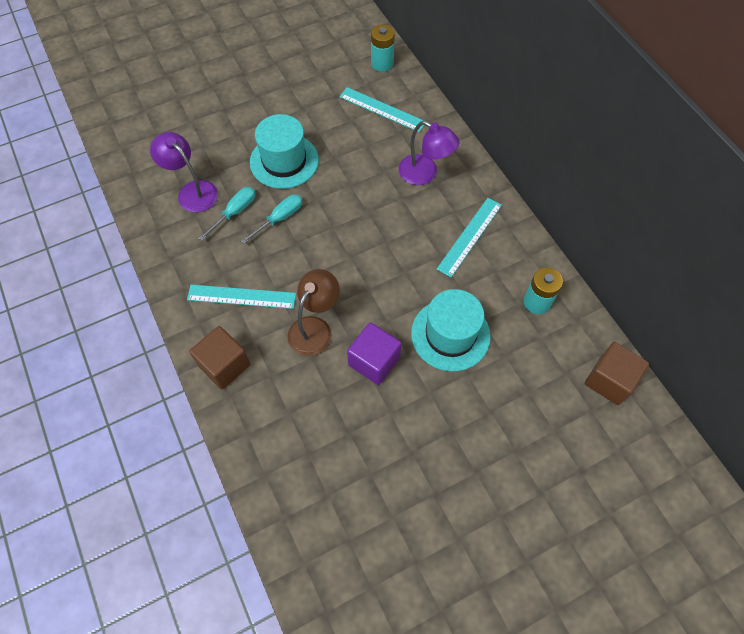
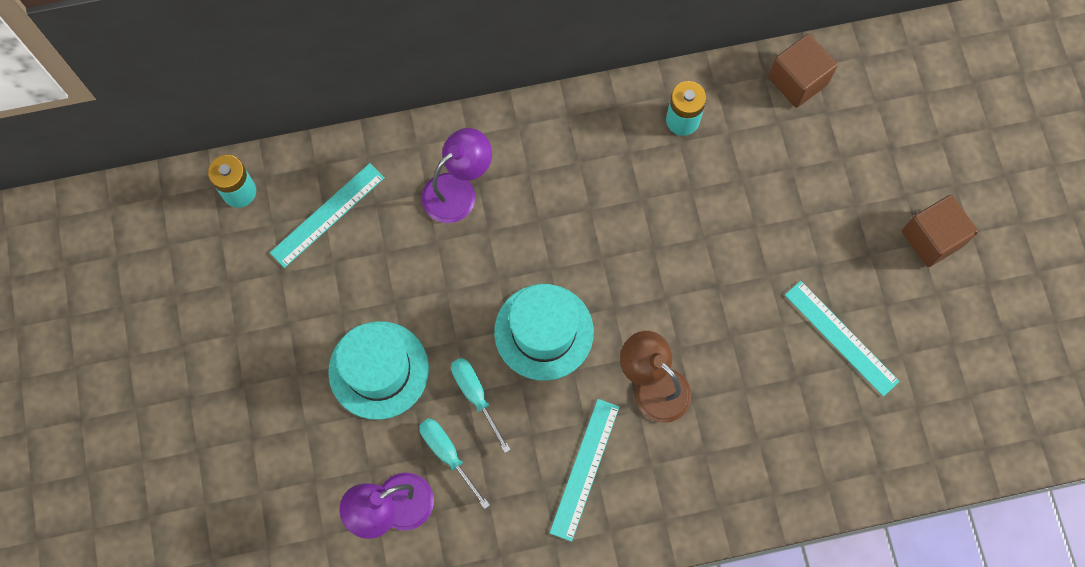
camera: 75 degrees left, 10 degrees up
(224, 365) = (677, 507): brown cube -> brown cube (932, 238)
(374, 361) = (714, 327): purple cube -> none
(450, 334) = (701, 230): turquoise hat -> turquoise hat (544, 332)
(470, 236) = (571, 165): turquoise ruler -> turquoise ruler (841, 337)

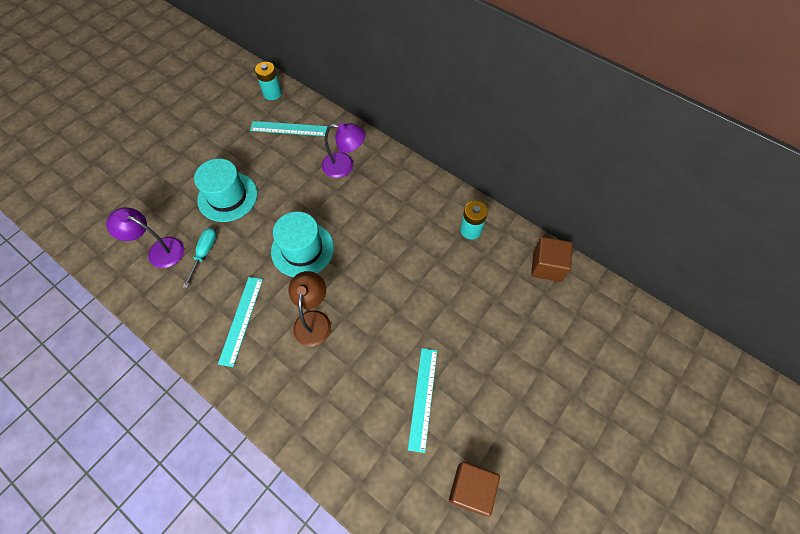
camera: 50 degrees right, 10 degrees down
(475, 396) = (245, 244): turquoise screwdriver -> none
(585, 469) = (241, 320): turquoise ruler -> turquoise ruler turned 60 degrees counterclockwise
(932, 238) = (529, 405): brown cube -> brown cube (471, 489)

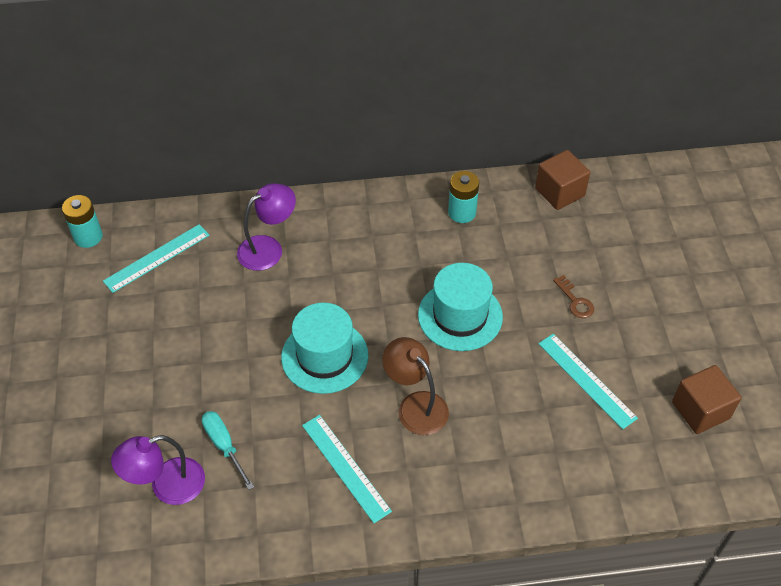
camera: 45 degrees left, 10 degrees down
(227, 197) = (176, 374): turquoise hat -> turquoise hat (460, 316)
(475, 343) = (575, 301): none -> brown key

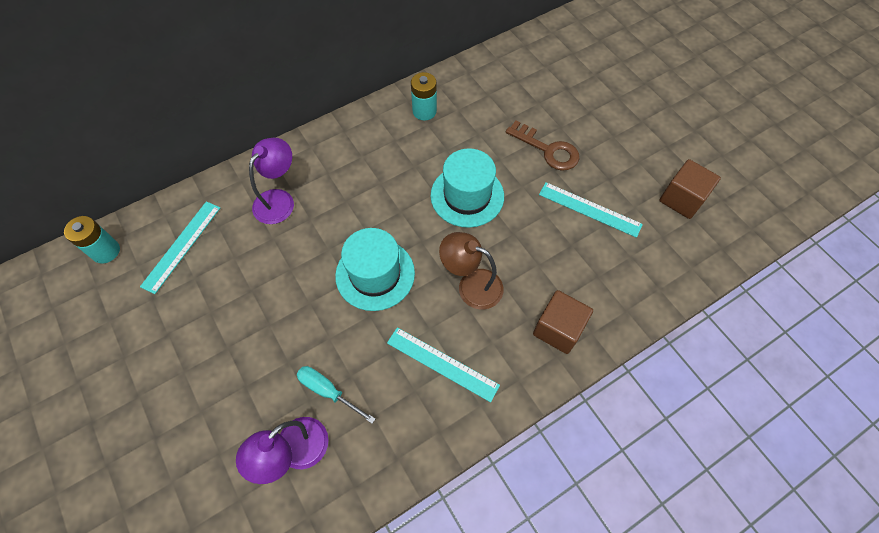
camera: 25 degrees left, 10 degrees up
(559, 192) = (490, 68): brown cube -> brown cube (558, 329)
(575, 301) = (547, 150): brown key -> brown key, size x1.70

